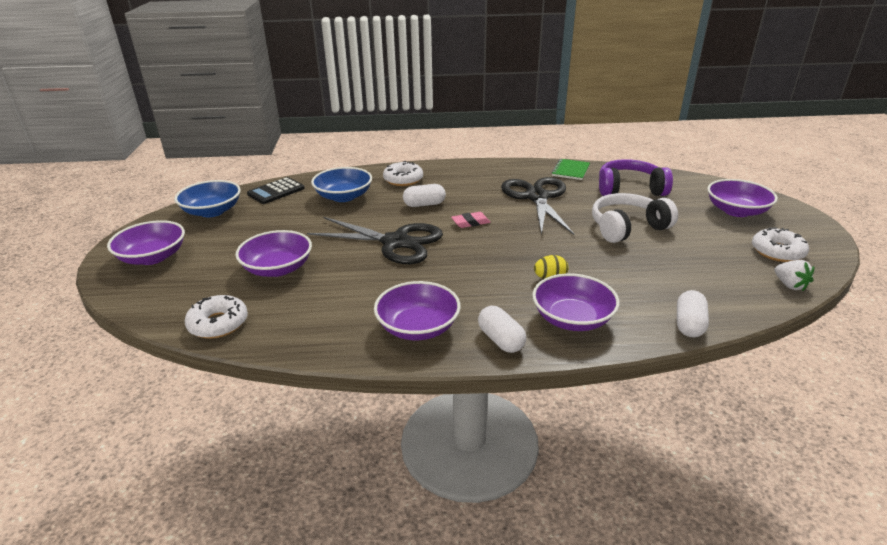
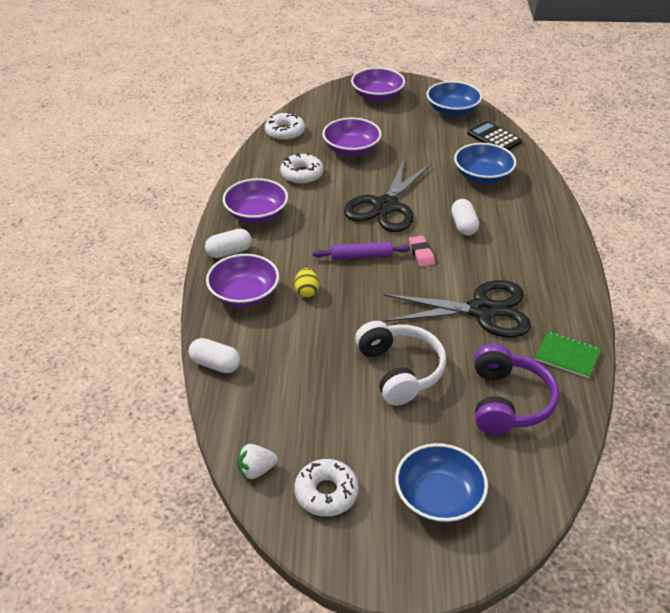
camera: 95 degrees right, 10 degrees up
(403, 179) = (527, 213): white donut -> white donut (302, 174)
(484, 252) = (361, 256): none -> purple rolling pin
(736, 211) = (438, 497): purple bowl -> blue bowl

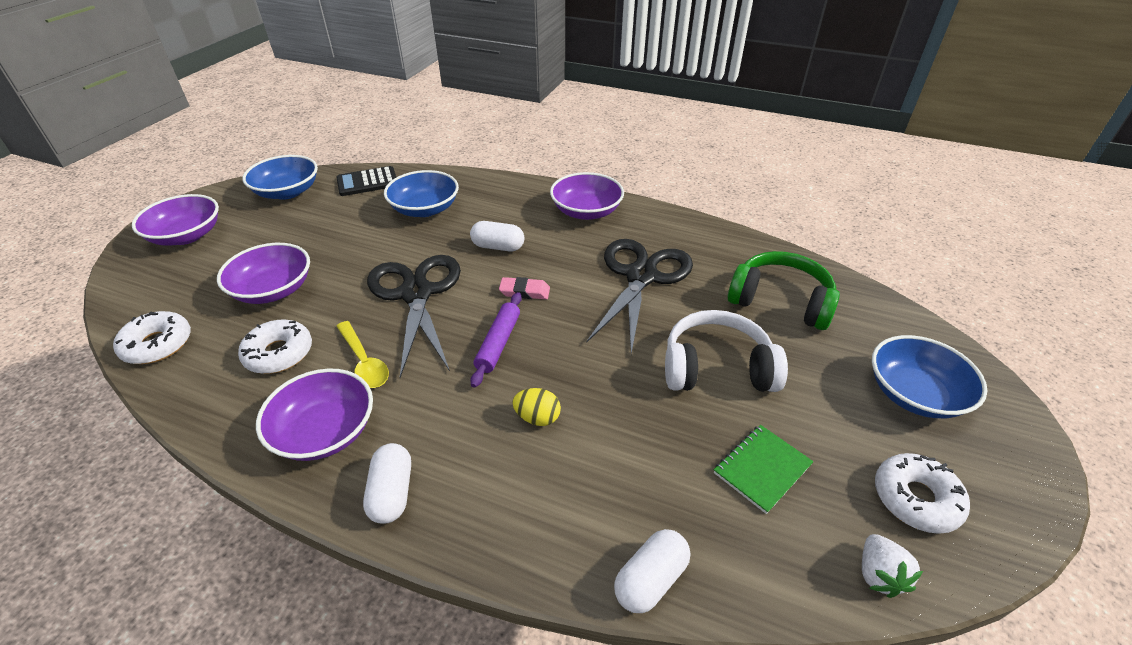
camera: 70 degrees left, 0 degrees up
(244, 294) = (505, 497): purple bowl -> purple bowl (586, 211)
(313, 207) = (364, 362): none -> yellow spoon
(385, 206) = (417, 294): black scissors -> black scissors turned 150 degrees counterclockwise
(508, 402) = (780, 301): purple headphones -> green headphones
(567, 355) = (725, 245): green notebook -> green notebook (762, 469)

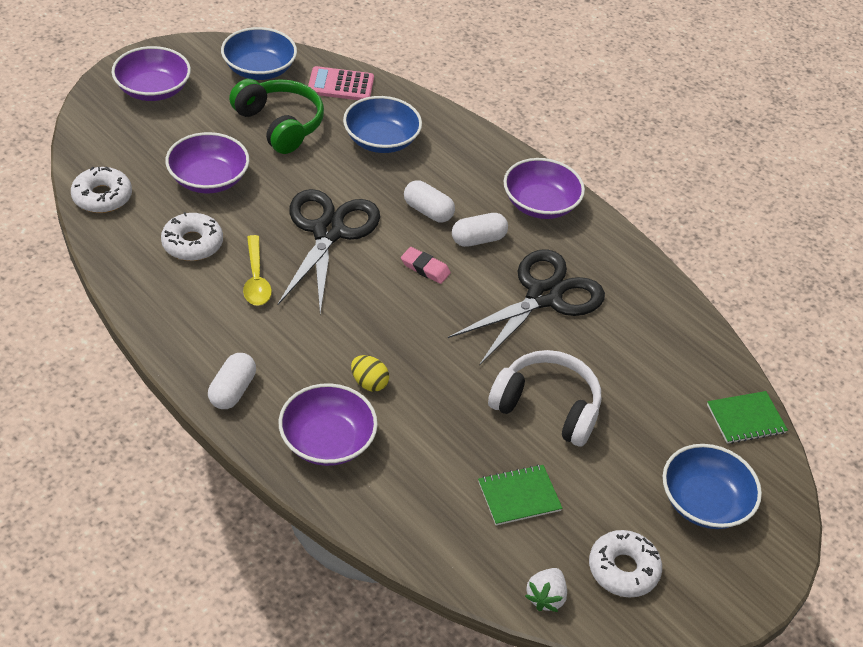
camera: 20 degrees right, 5 degrees up
(325, 431) = (203, 324): purple bowl -> purple bowl (327, 440)
(367, 182) = (340, 85): black calculator -> pink calculator
(498, 343) = (374, 308): purple rolling pin -> none
(650, 579) = (380, 525): white capsule -> white capsule (478, 239)
(780, 301) = (658, 374): green headphones -> green headphones (280, 124)
(875, 308) = (745, 419): none -> green notebook

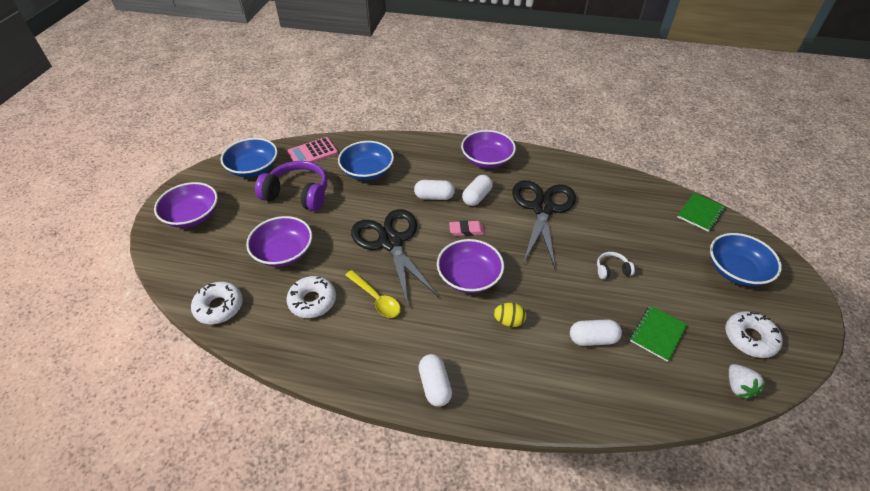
camera: 30 degrees left, 0 degrees up
(280, 124) = (298, 194): green headphones -> purple headphones
(327, 440) = (524, 377): purple bowl -> purple bowl (469, 277)
(439, 454) = (592, 339): none -> white capsule
(547, 407) = (612, 270): white headphones -> white headphones, size x0.46

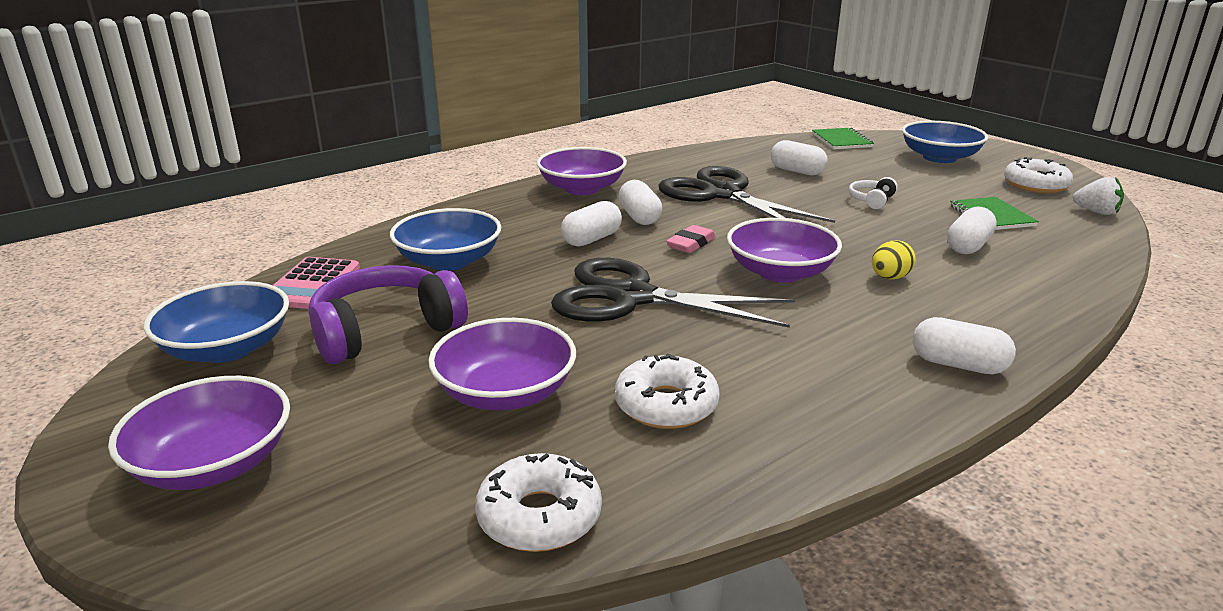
camera: 50 degrees left, 20 degrees down
(376, 299) = (735, 349): yellow spoon -> none
(617, 219) = (797, 171): none -> white capsule

